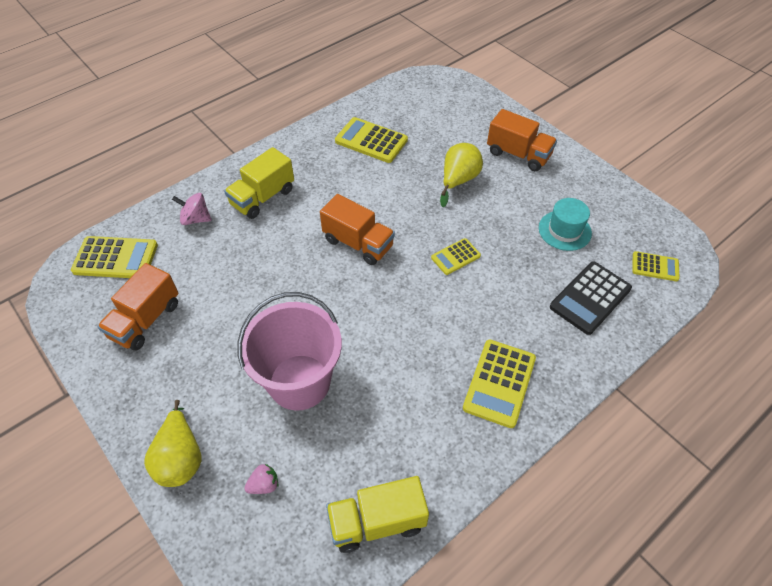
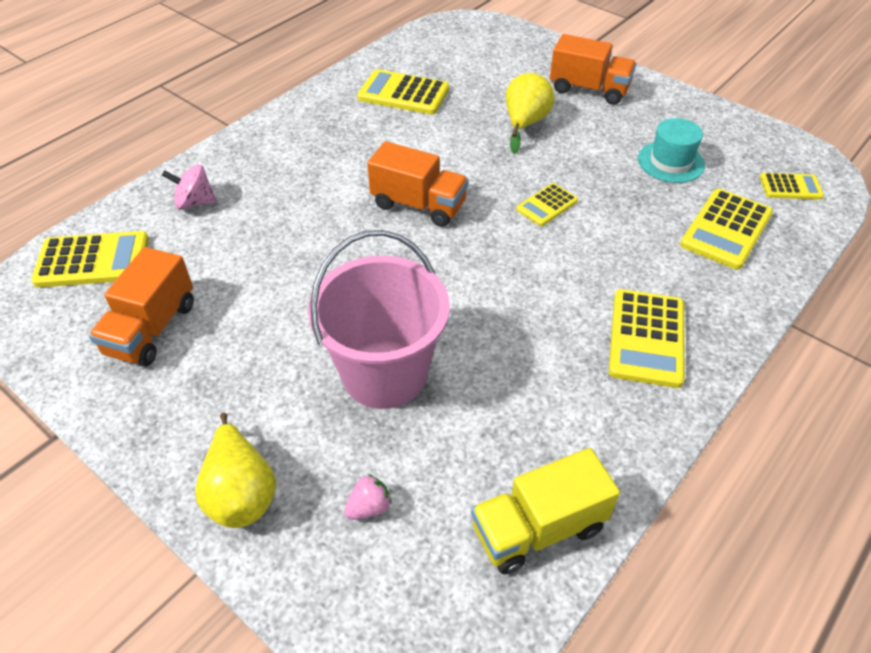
camera: 10 degrees left, 5 degrees down
(263, 197) = (279, 169): yellow truck -> none
(590, 298) = (726, 229): black calculator -> yellow calculator

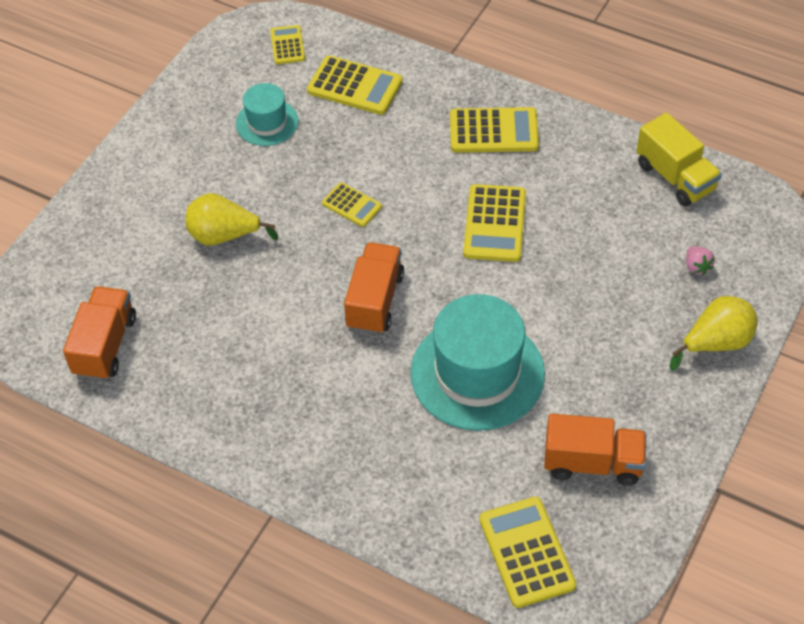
camera: 100 degrees left, 5 degrees up
(195, 202) = (418, 494): pink spinning top -> none
(302, 262) = (477, 373): none -> turquoise hat
(369, 507) = (697, 267): pink strawberry -> pink strawberry turned 150 degrees counterclockwise
(384, 373) = (582, 283): pink bucket -> none
(403, 93) = (182, 353): yellow calculator -> yellow calculator (495, 224)
(589, 89) = (150, 190): orange truck -> orange truck (105, 345)

